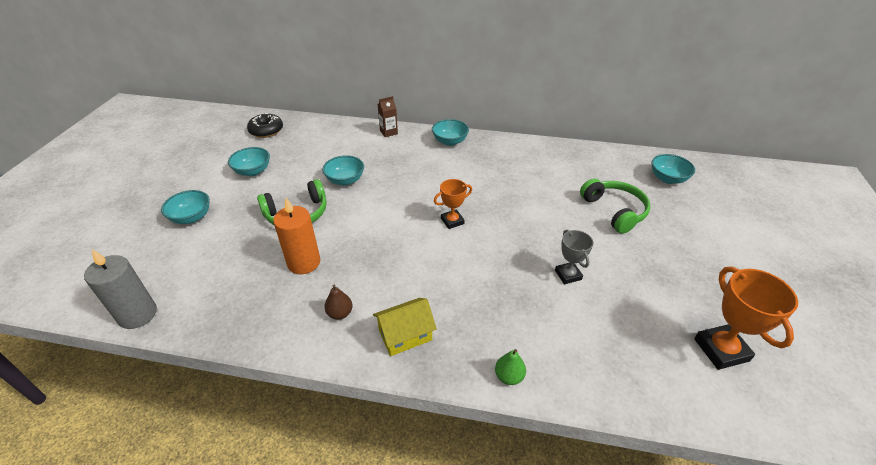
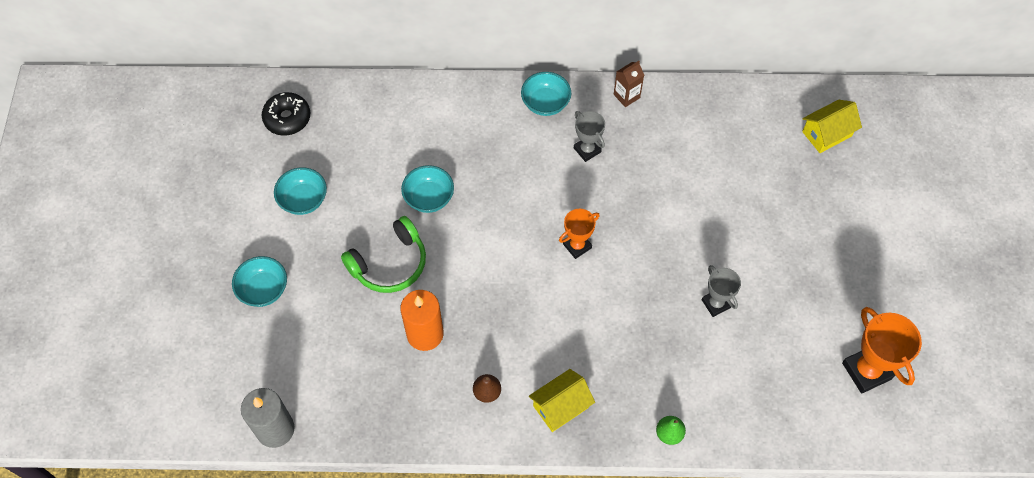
camera: 10 degrees left, 20 degrees up
(388, 132) = (458, 96): brown carton -> brown carton (626, 96)
(474, 168) = (587, 150): none -> grey trophy
(614, 211) = (763, 199): green headphones -> none
(667, 179) = (826, 134): turquoise bowl -> yellow house

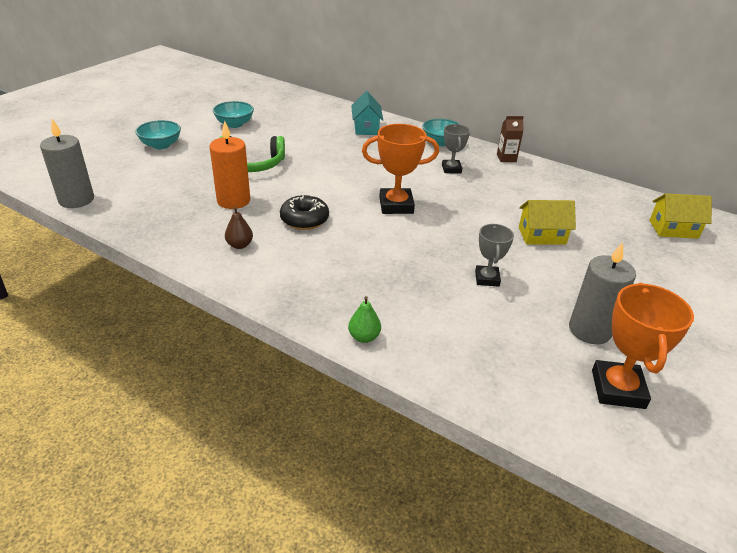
camera: 30 degrees right, 25 degrees down
(287, 118) = (267, 97): black donut -> black donut (304, 219)
(429, 198) = (314, 149): turquoise bowl -> none
(450, 120) = (366, 128): none -> turquoise house
(561, 406) = (287, 277): yellow house -> yellow house (542, 236)
(577, 246) = (396, 205): orange trophy -> orange trophy, size x1.63
(821, 318) = (589, 330): none -> grey candle

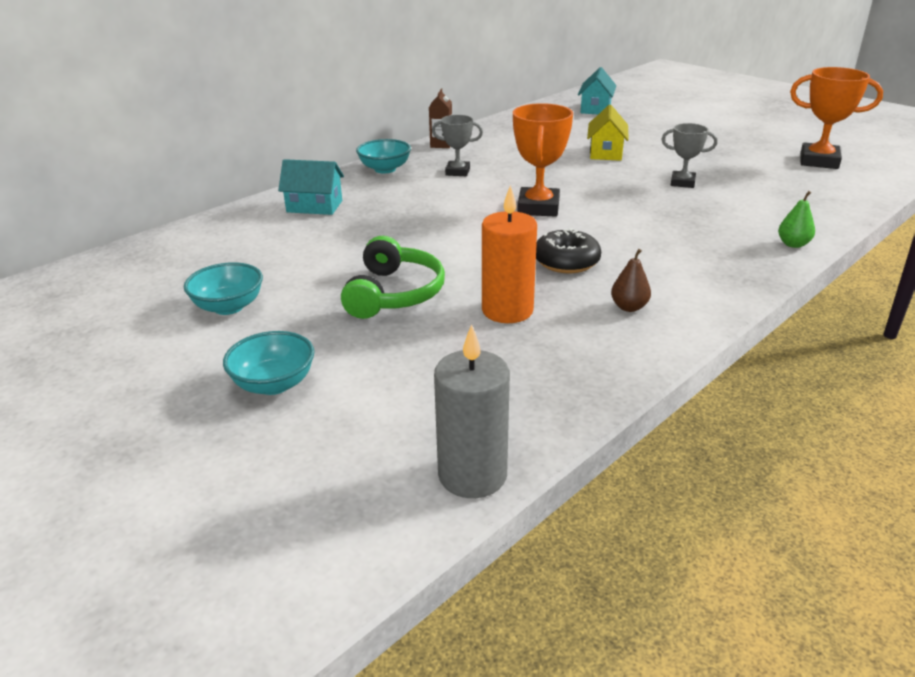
camera: 75 degrees left, 5 degrees down
(589, 330) = (749, 158): grey candle -> none
(673, 229) = (595, 109): yellow house -> turquoise house

